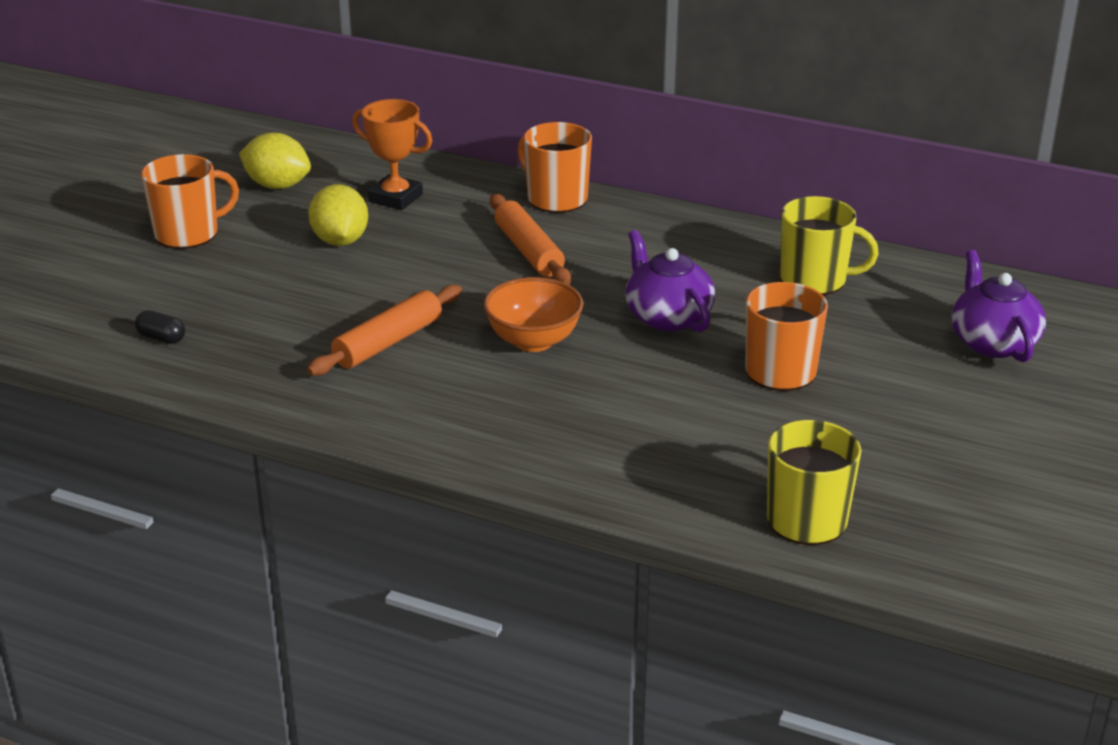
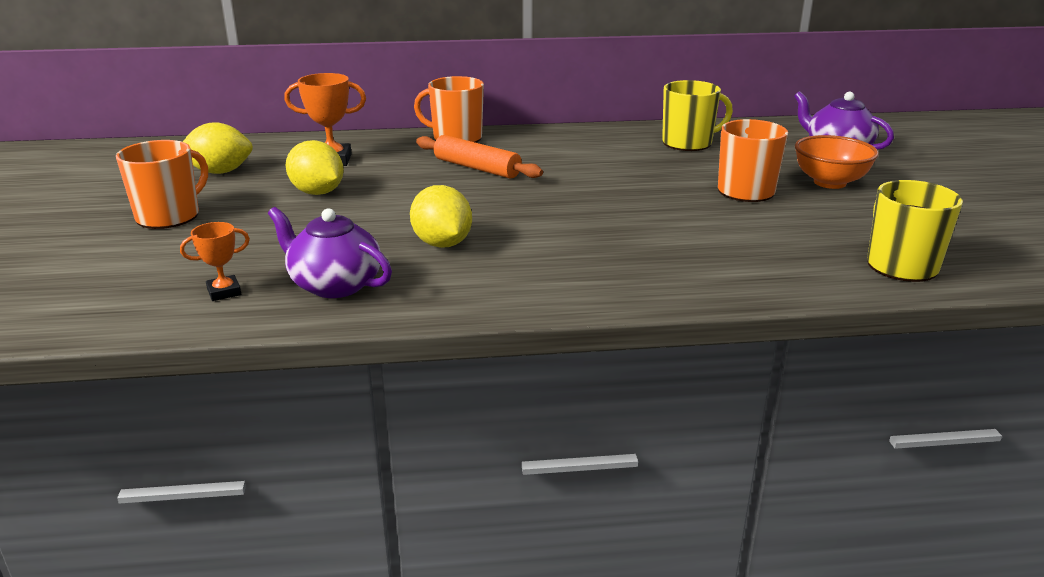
camera: 30 degrees left, 5 degrees down
(161, 338) = (224, 292): black capsule -> orange trophy
(388, 342) = (442, 244): orange rolling pin -> yellow lemon
(533, 341) = (555, 215): orange bowl -> orange bowl (829, 182)
(667, 317) = (627, 181): purple teapot -> purple teapot (334, 285)

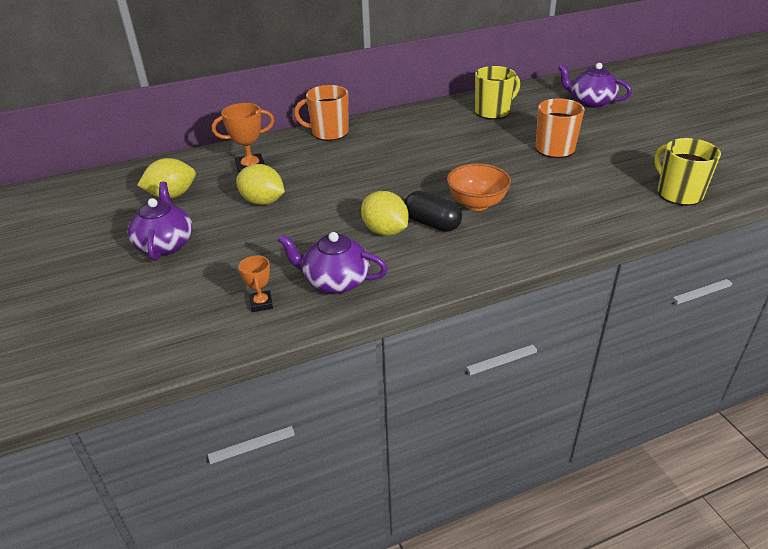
camera: 15 degrees left, 10 degrees up
(169, 216) = (165, 244): orange mug -> purple teapot
(224, 292) = (261, 304): orange trophy -> orange trophy turned 60 degrees counterclockwise
(477, 168) = (363, 158): orange rolling pin -> none
(510, 245) = (432, 223): none -> black capsule
(829, 182) = (602, 132): orange bowl -> orange bowl (476, 204)

